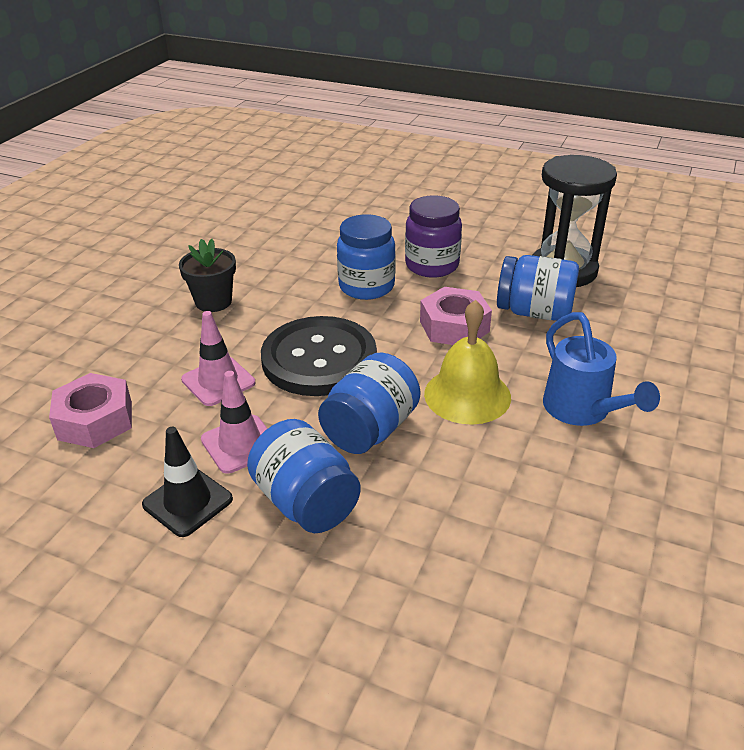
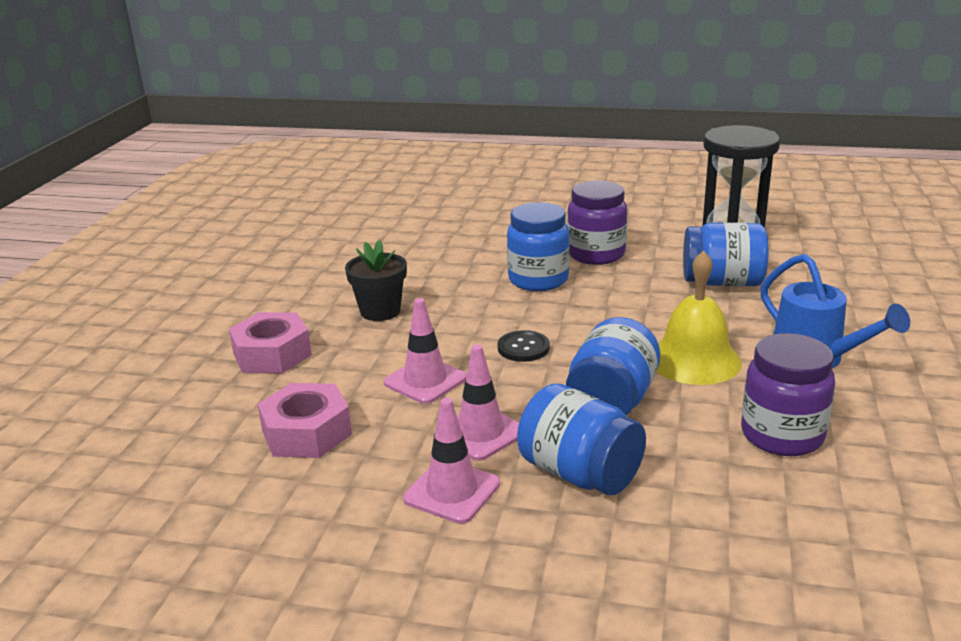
camera: 10 degrees left, 10 degrees down
(187, 502) = (452, 491): black traffic cone -> pink traffic cone
(319, 359) = (523, 348): black button -> black button, size x0.42
(454, 326) = (648, 303): pink nut -> pink nut (272, 354)
(509, 492) = (782, 435): none -> purple jar

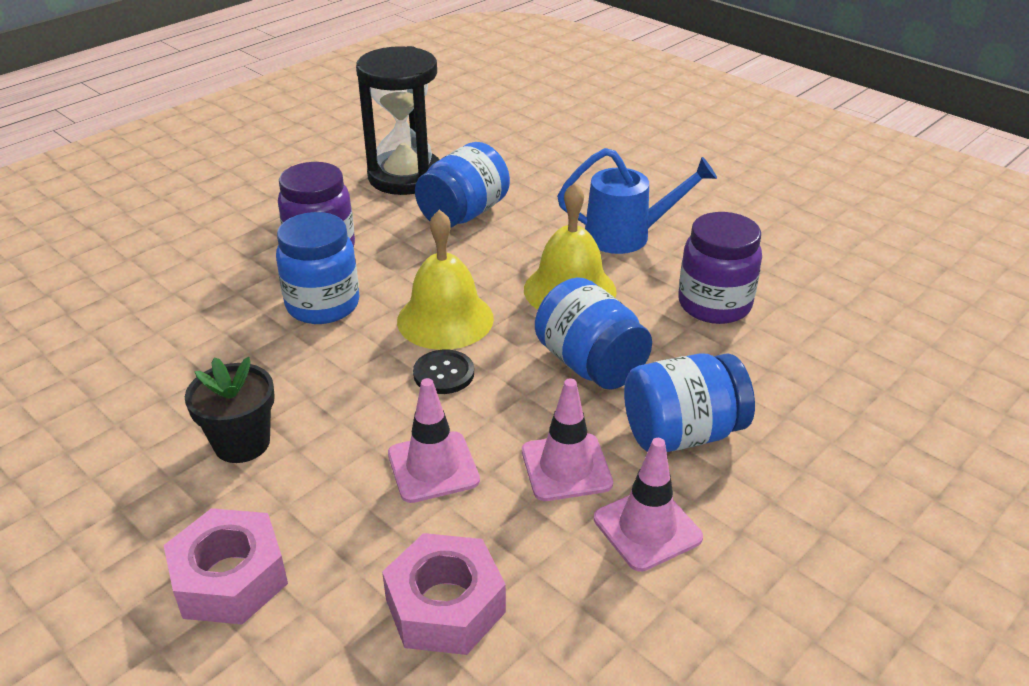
camera: 60 degrees left, 10 degrees up
(583, 325) = (445, 319): none -> yellow bell

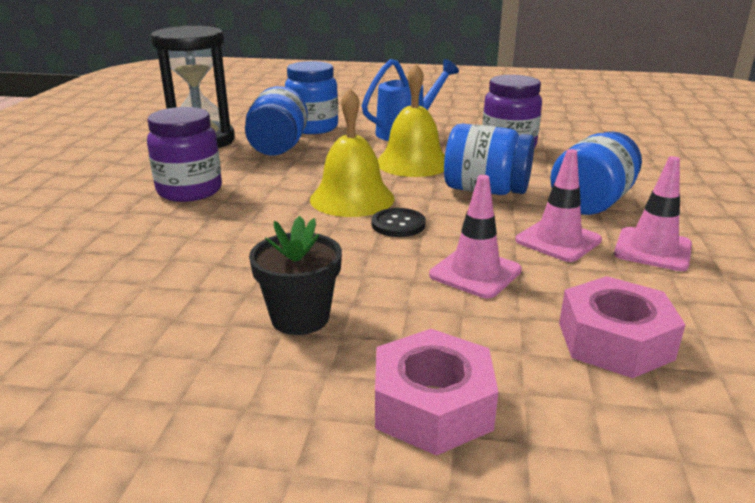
camera: 35 degrees left, 10 degrees down
(323, 305) = (241, 218): blue jar -> blue jar (313, 128)

